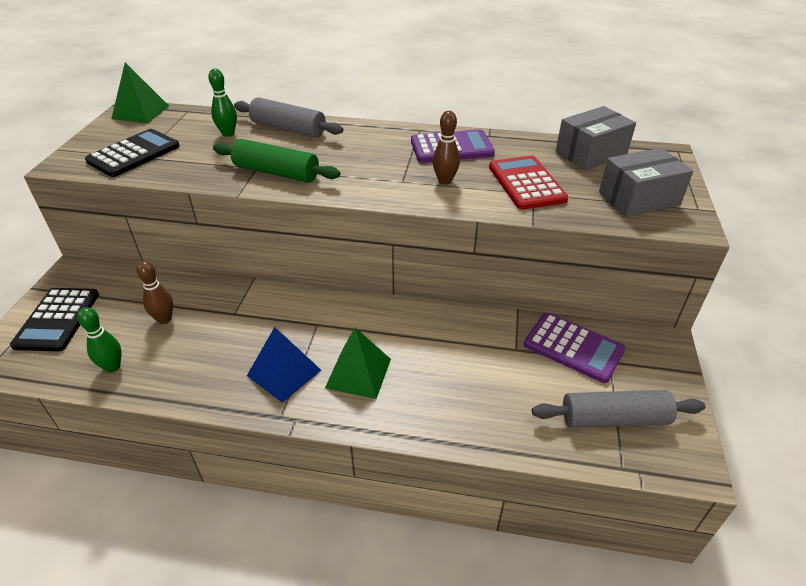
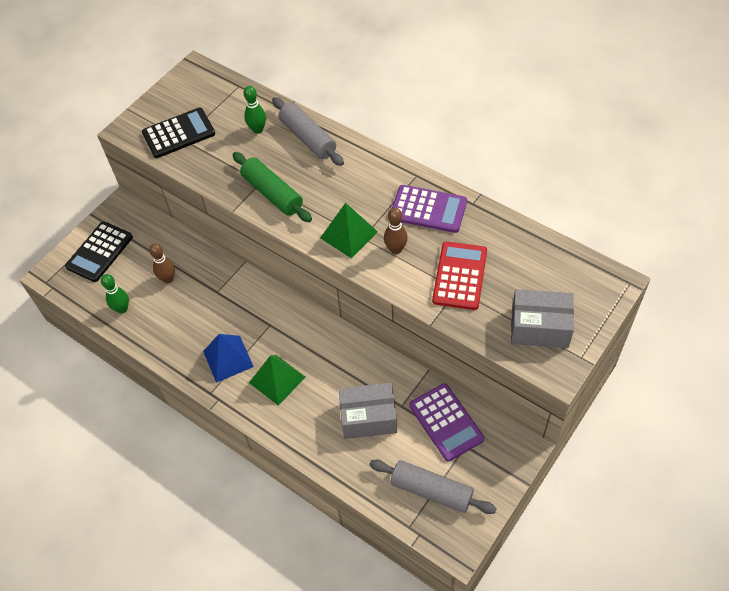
camera: 30 degrees right, 15 degrees up
(141, 112) = (202, 76): green pyramid -> green pyramid (349, 234)
(591, 153) = (545, 258): grey box -> grey box (368, 417)

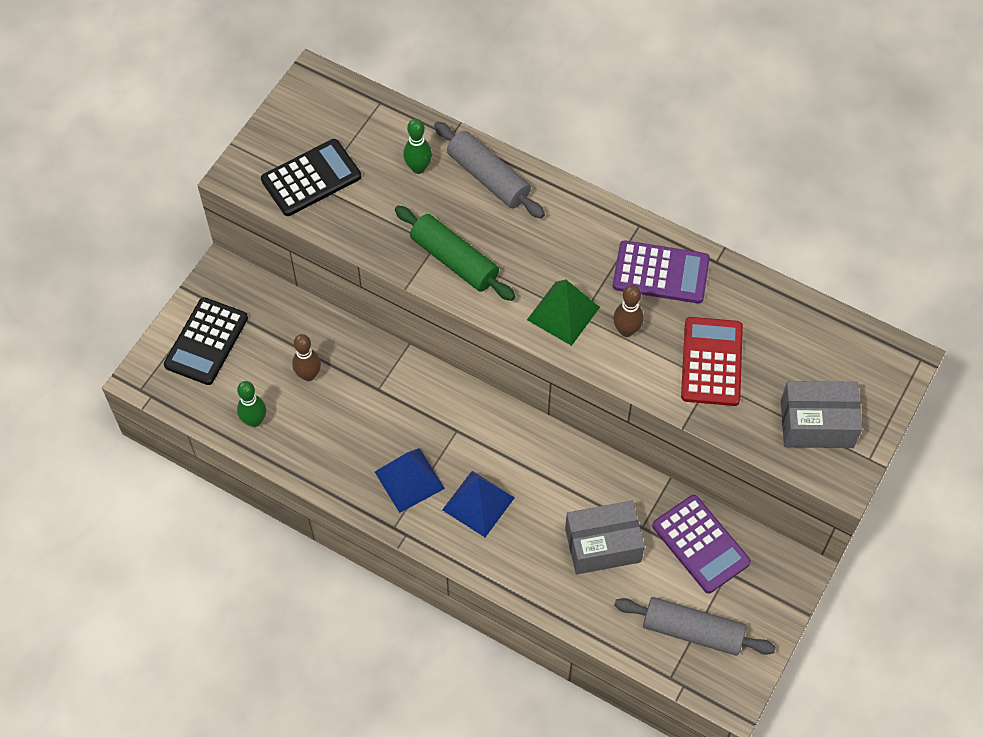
camera: 10 degrees left, 5 degrees up
(277, 379) = (478, 503): green pyramid -> blue pyramid

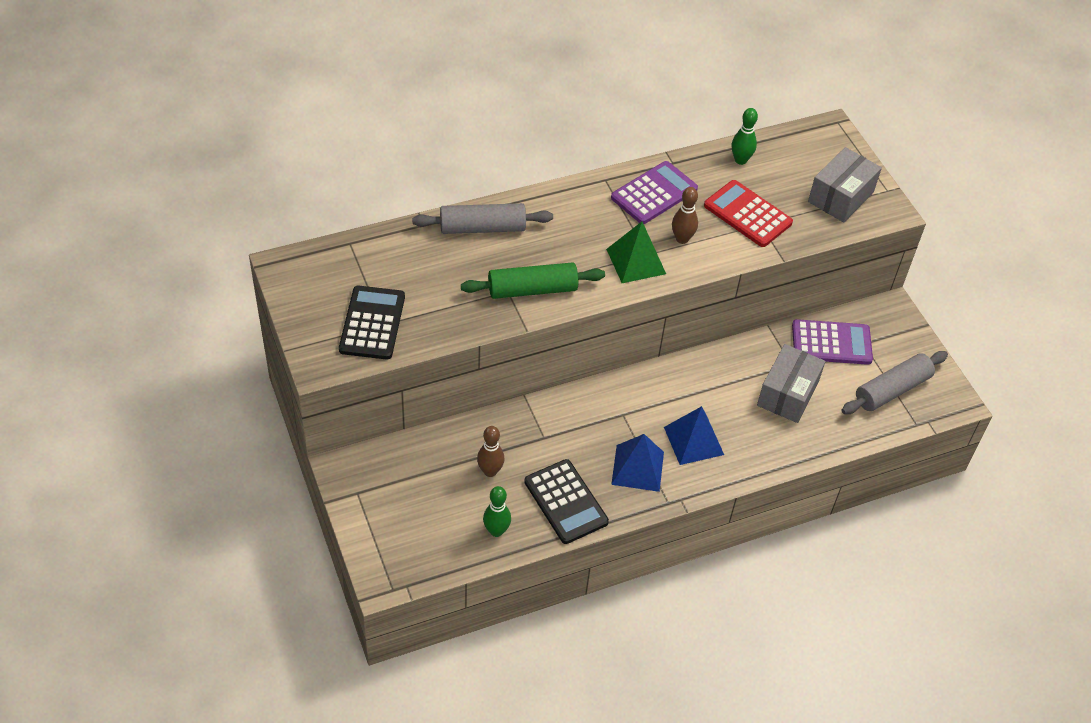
camera: 55 degrees left, 10 degrees down
(206, 341) = (394, 517): black calculator -> black calculator (565, 502)
(418, 168) = (432, 259): green bowling pin -> green bowling pin (740, 160)

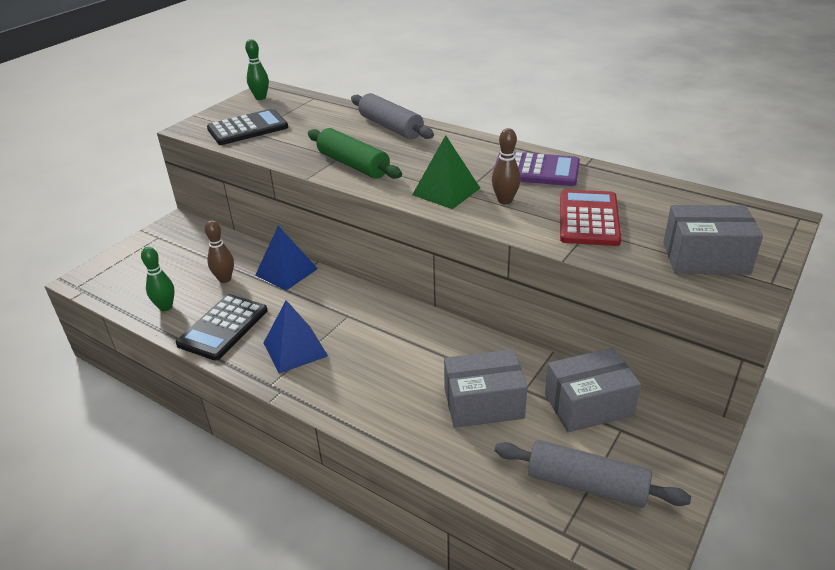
camera: 60 degrees right, 15 degrees down
(693, 440) = (359, 368): blue pyramid -> blue pyramid (286, 272)
(740, 160) = (648, 190): green bowling pin -> green bowling pin (260, 98)
(831, 343) = (588, 404): purple calculator -> grey box

